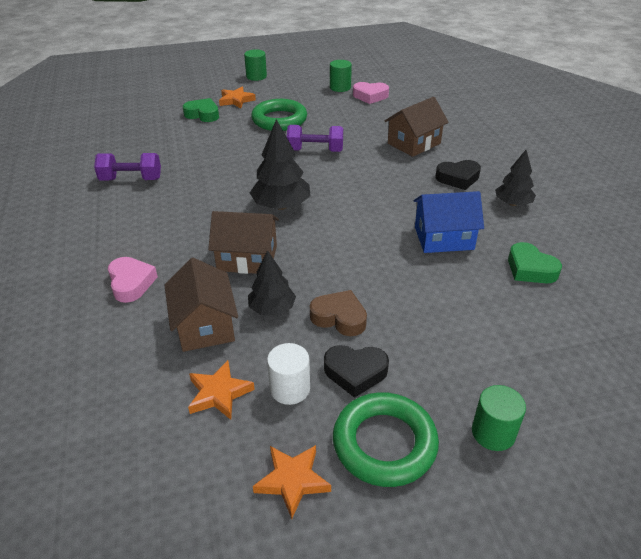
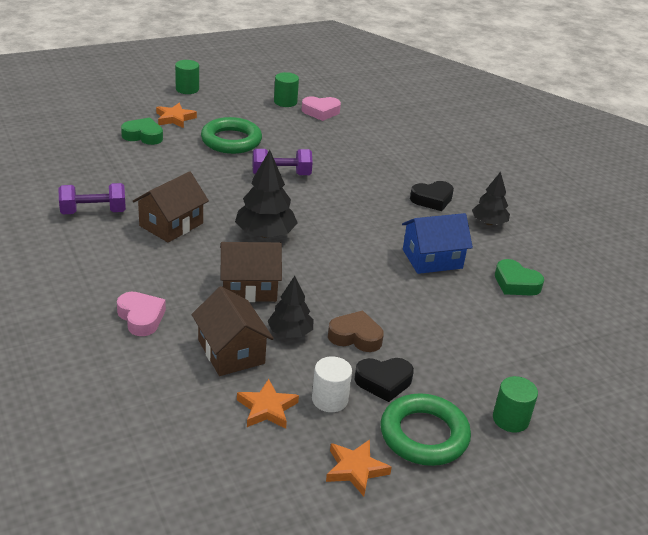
camera: 15 degrees left, 5 degrees down
(414, 143) = (380, 164): brown house -> brown house (171, 224)

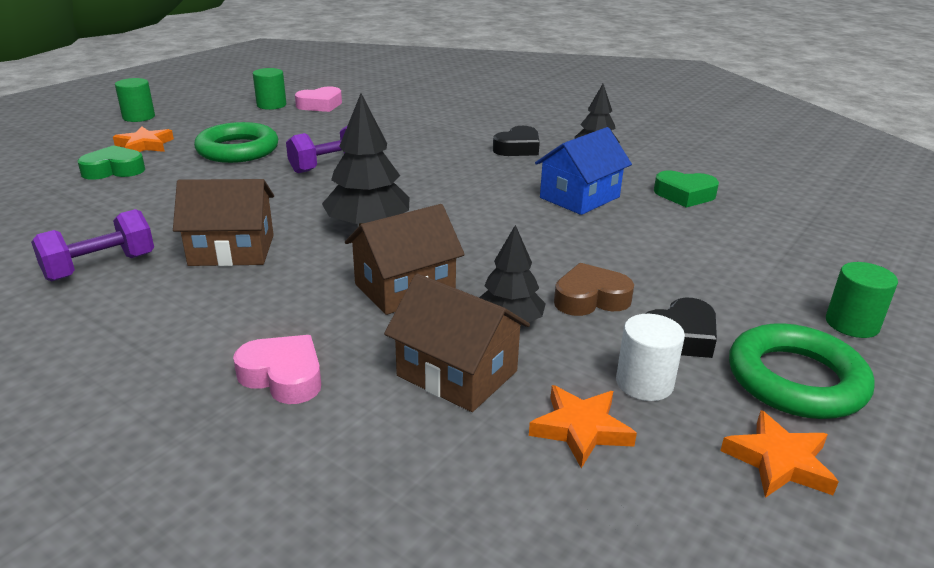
camera: 25 degrees left, 5 degrees down
(171, 224) = (232, 250): brown house -> brown house turned 75 degrees clockwise

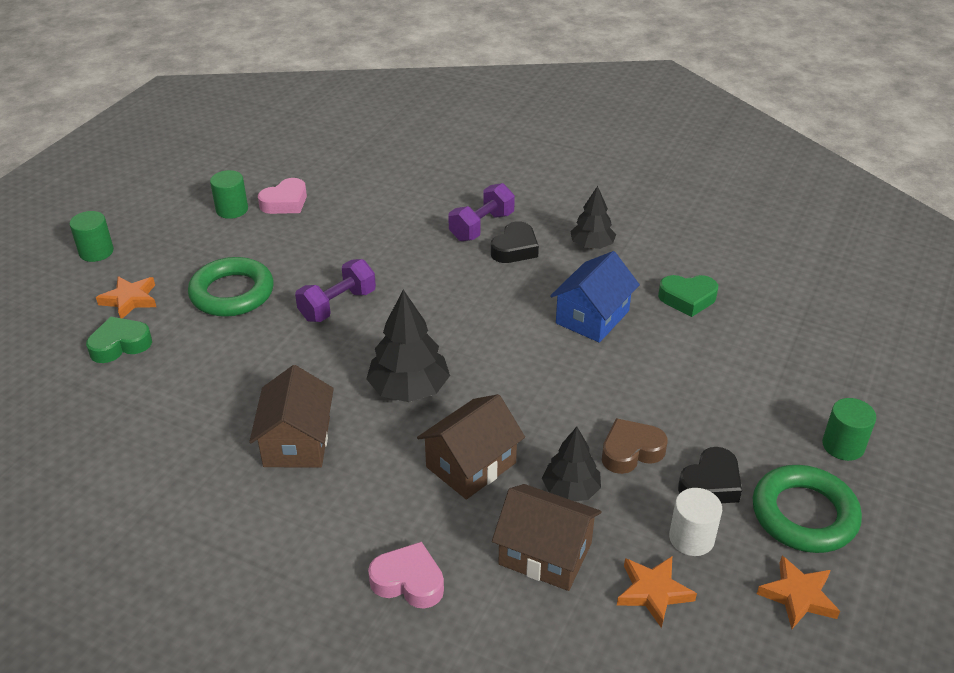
camera: 10 degrees left, 10 degrees up
(100, 267) = (186, 484): purple dumbbell -> purple dumbbell (482, 227)
(232, 250) = (297, 442): brown house -> brown house turned 75 degrees counterclockwise

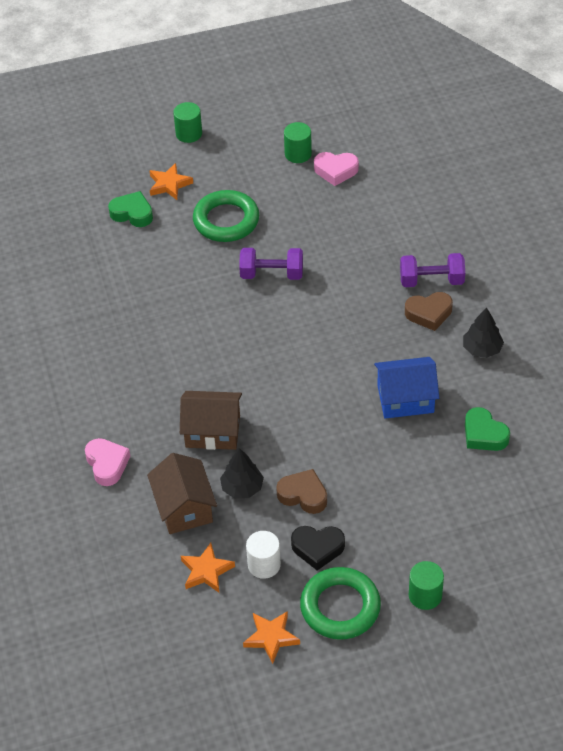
camera: 50 degrees right, 10 degrees up
(297, 442) = (147, 346): brown house -> none
(409, 389) = (240, 360): black tree -> none
(515, 249) = (429, 313): black heart -> brown heart

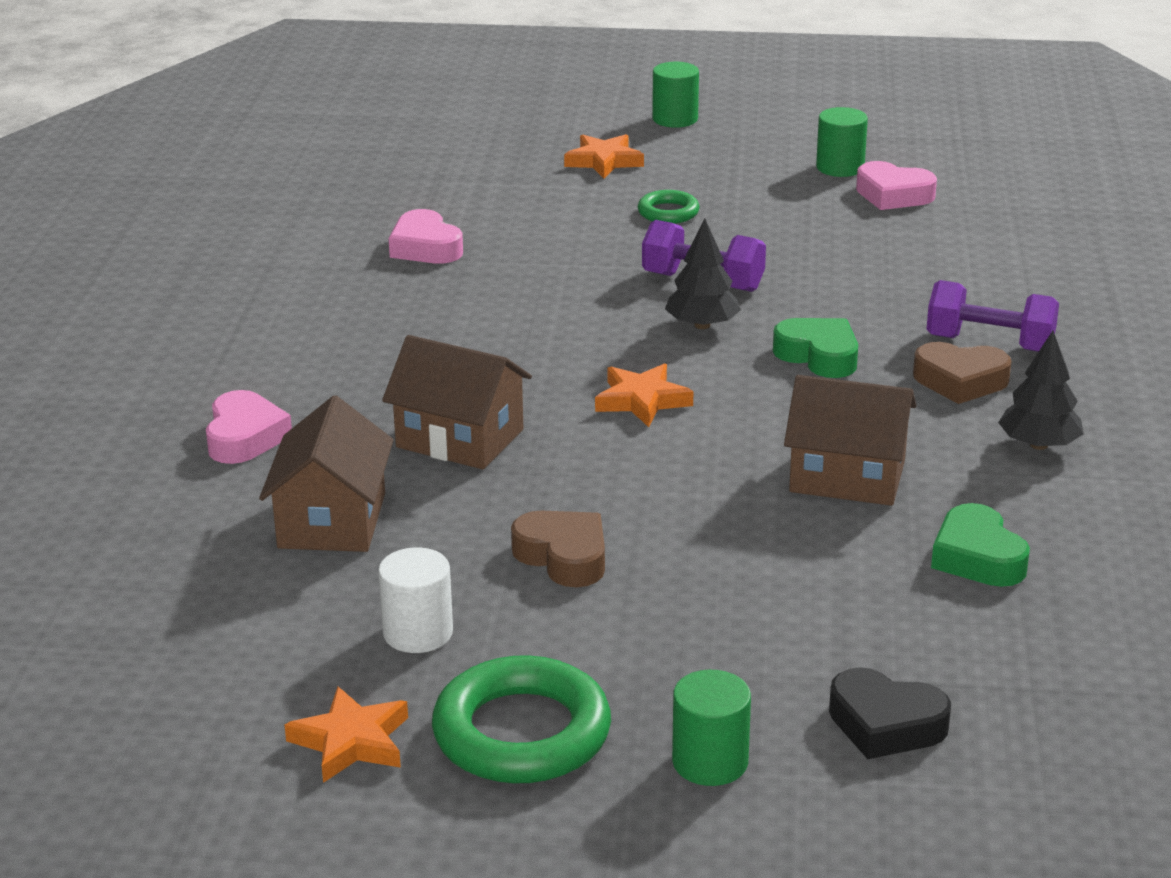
camera: 20 degrees right, 20 degrees down
(113, 288) = (425, 247): none -> pink heart
(132, 213) = (521, 179): green heart -> green heart (818, 356)
(206, 571) = (303, 614): orange star -> orange star (642, 400)
(226, 220) = (668, 212): green ring -> green ring, size x0.52
(242, 488) = (457, 520): black tree -> black tree (702, 325)
(317, 548) = (538, 636): black heart -> black heart (885, 724)
(405, 399) = (847, 476): blue house -> brown house

